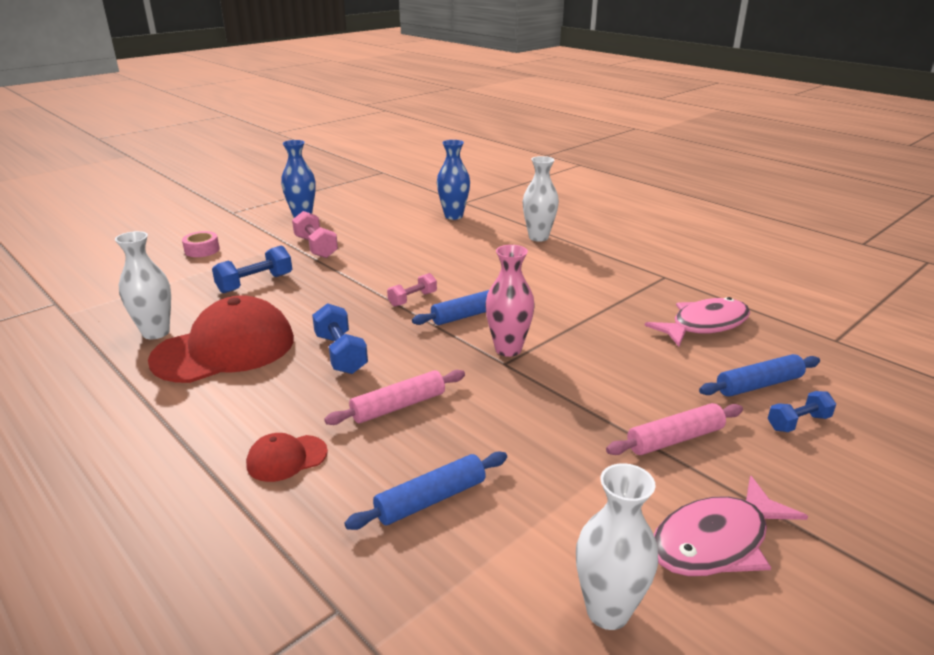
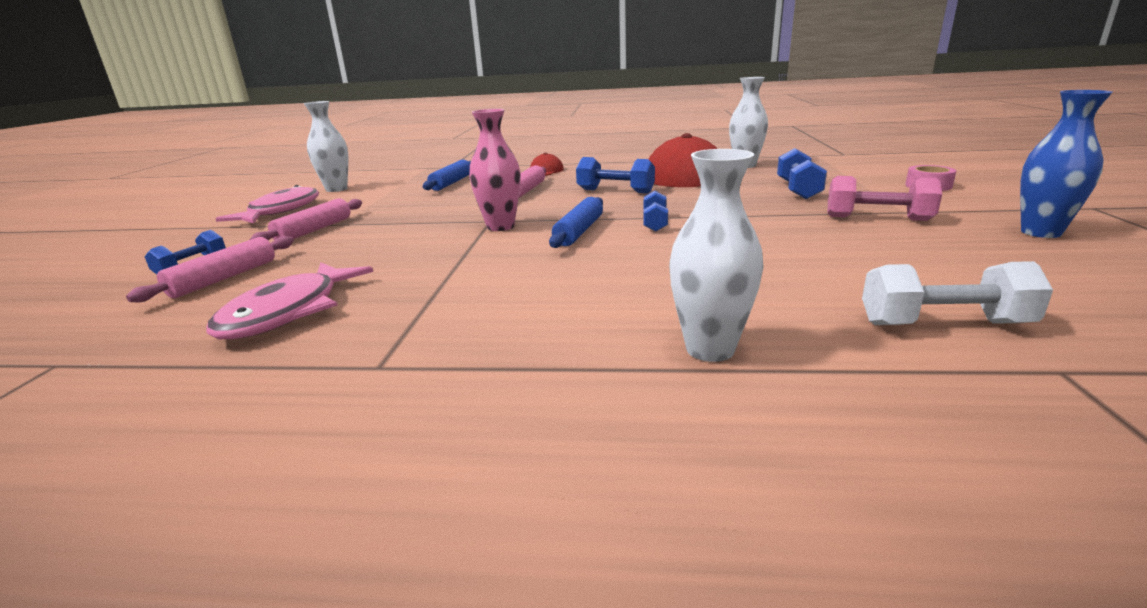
camera: 140 degrees right, 5 degrees down
(412, 299) = (655, 223): pink dumbbell -> blue dumbbell
(453, 216) = (944, 324): blue vase -> white dumbbell
(758, 385) = (224, 278): blue rolling pin -> pink rolling pin

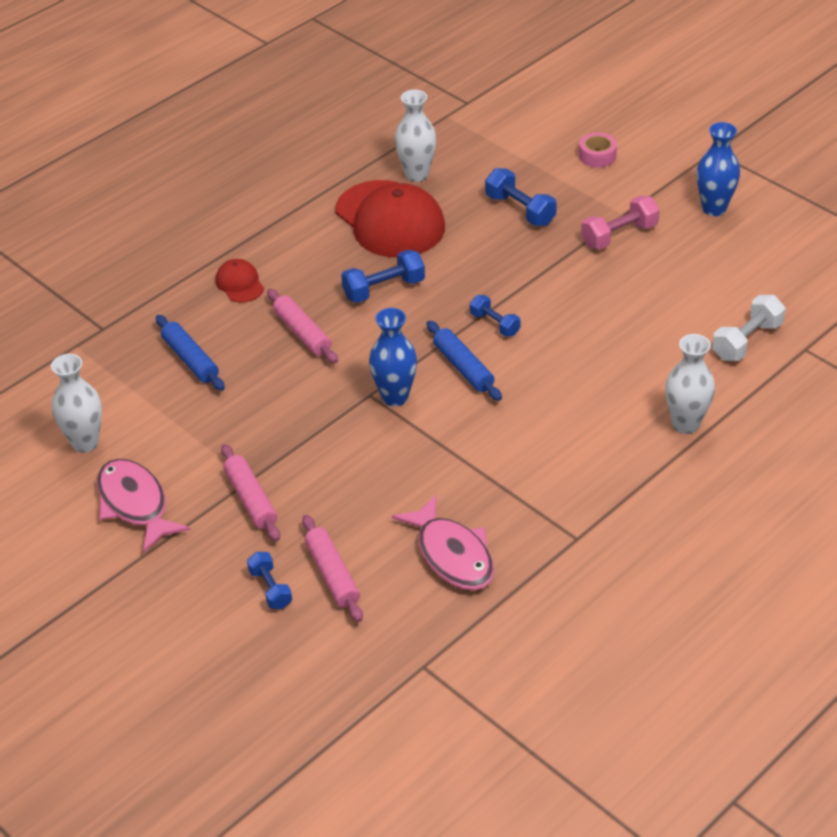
camera: 50 degrees left, 20 degrees up
(500, 226) = (395, 397): pink vase -> blue vase

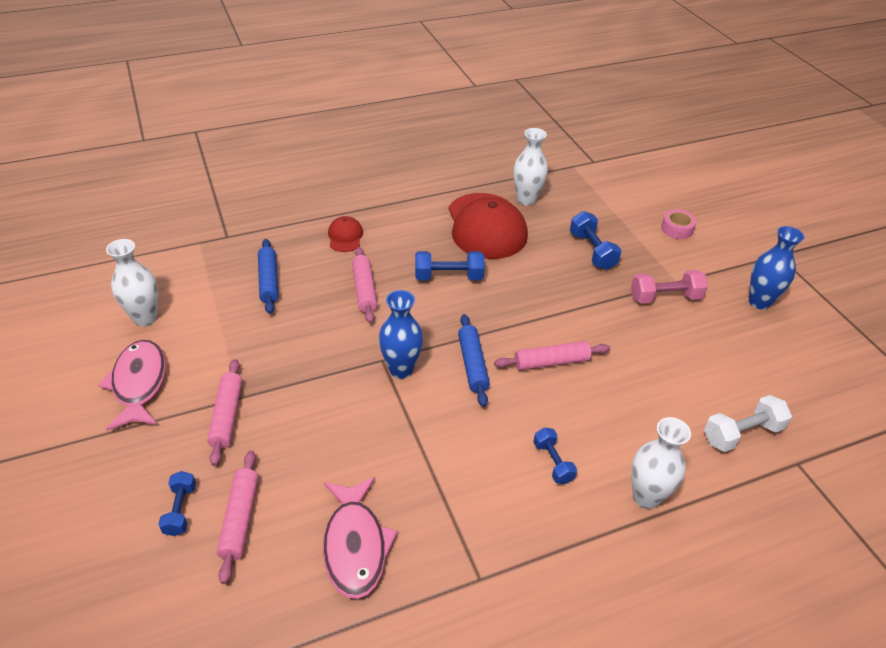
camera: 20 degrees right, 0 degrees up
(495, 324) = (520, 336): blue dumbbell -> blue dumbbell (553, 462)
(539, 338) = (551, 362): none -> pink rolling pin

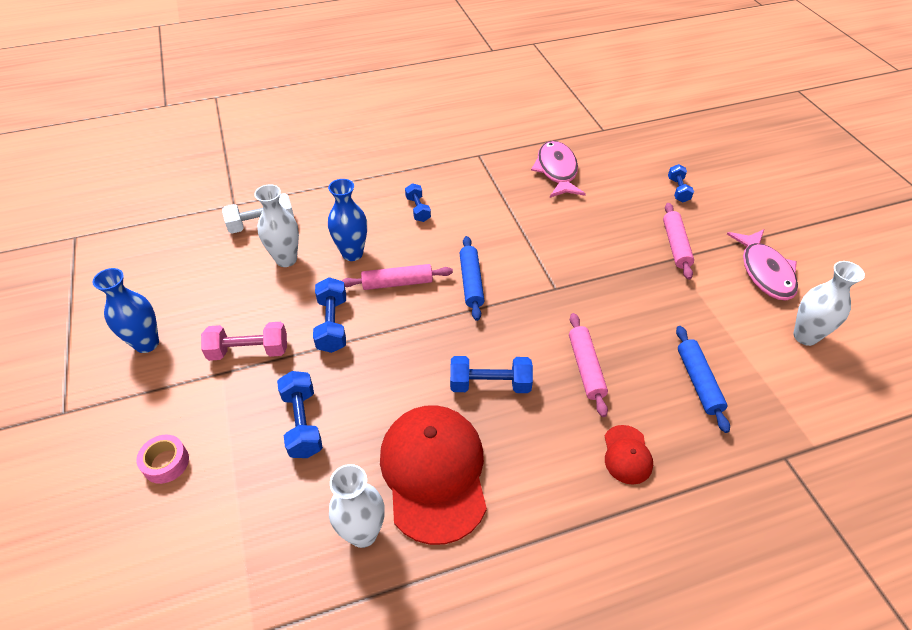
camera: 175 degrees left, 5 degrees up
(240, 519) = (636, 184): pink rolling pin -> none
(401, 369) = (537, 279): blue vase -> blue vase (352, 253)
(601, 320) = (332, 324): none -> blue dumbbell
(646, 497) = (358, 189): white vase -> white vase (286, 259)

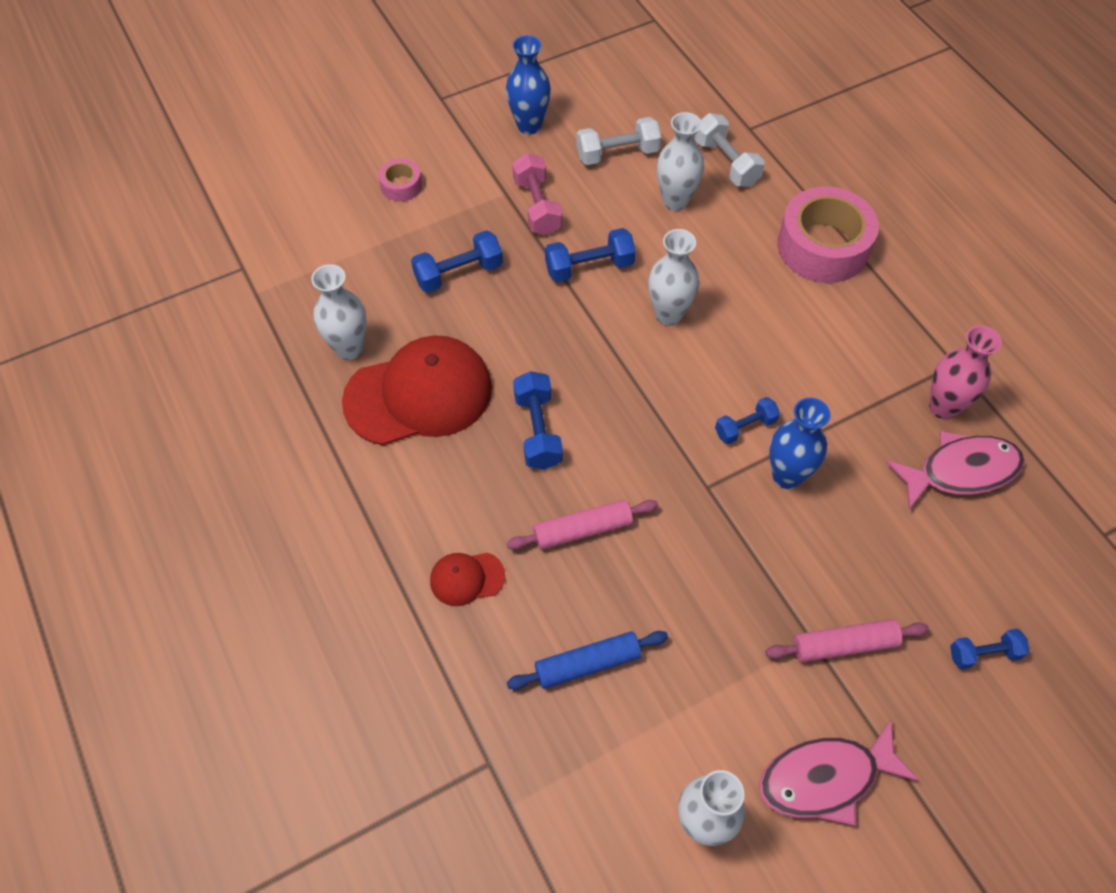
camera: 80 degrees right, 10 degrees up
(216, 286) = (617, 154): none -> white dumbbell
(352, 253) = (704, 260): blue vase -> blue vase (787, 476)
(364, 191) = (823, 246): none -> pink tape
(397, 283) = (668, 314): pink rolling pin -> white vase
(418, 209) = (808, 311): blue dumbbell -> blue dumbbell (745, 427)
(471, 282) = (691, 390): blue rolling pin -> none
(509, 167) = (943, 407): none -> pink vase

